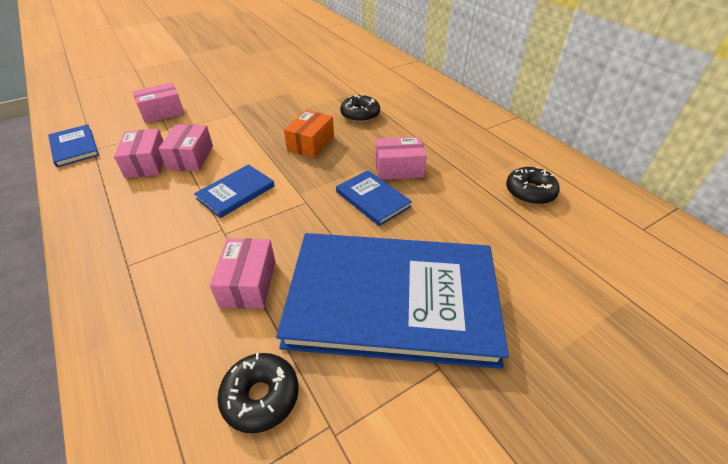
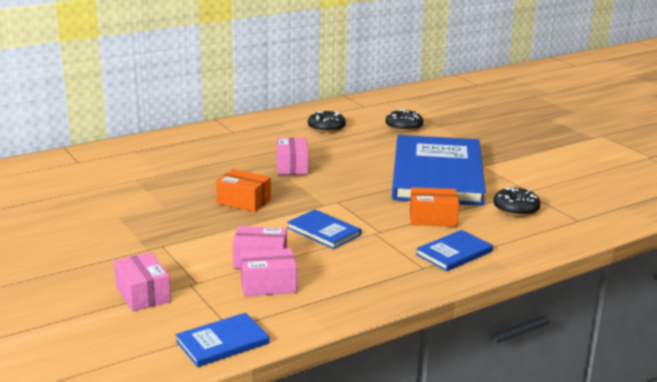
camera: 90 degrees left, 20 degrees down
(248, 283) = (433, 218): pink box -> orange box
(360, 115) = (190, 179): black donut -> black donut (404, 127)
(373, 199) = (334, 177): blue book -> blue book (454, 253)

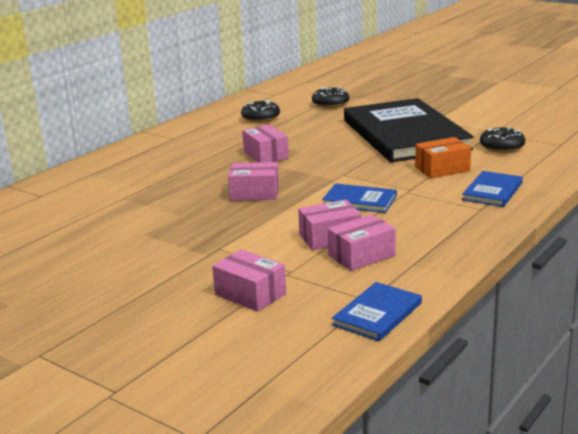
camera: 20 degrees left, 0 degrees up
(243, 201) = (254, 193): orange box -> pink box
(437, 174) = (404, 135): blue book -> black book

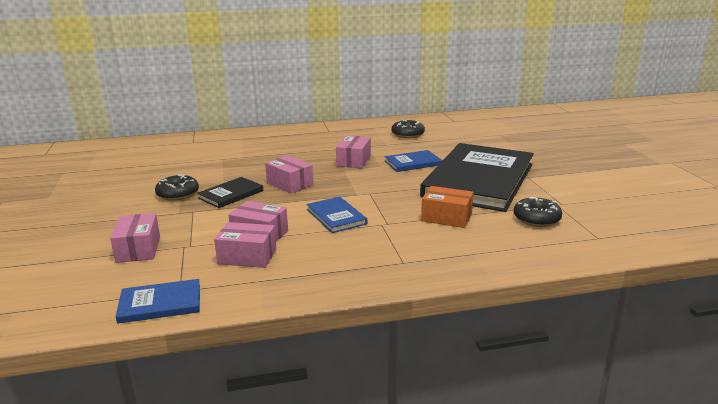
camera: 40 degrees right, 0 degrees up
(220, 222) = (231, 194): none -> black book
(330, 104) = (476, 139): black donut -> black donut (178, 194)
(492, 191) = (444, 252): blue book -> blue book (413, 163)

